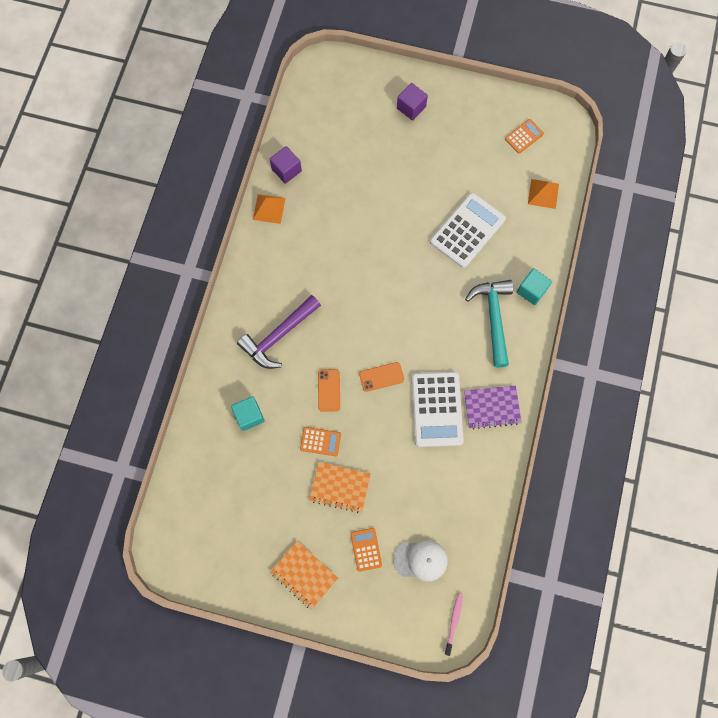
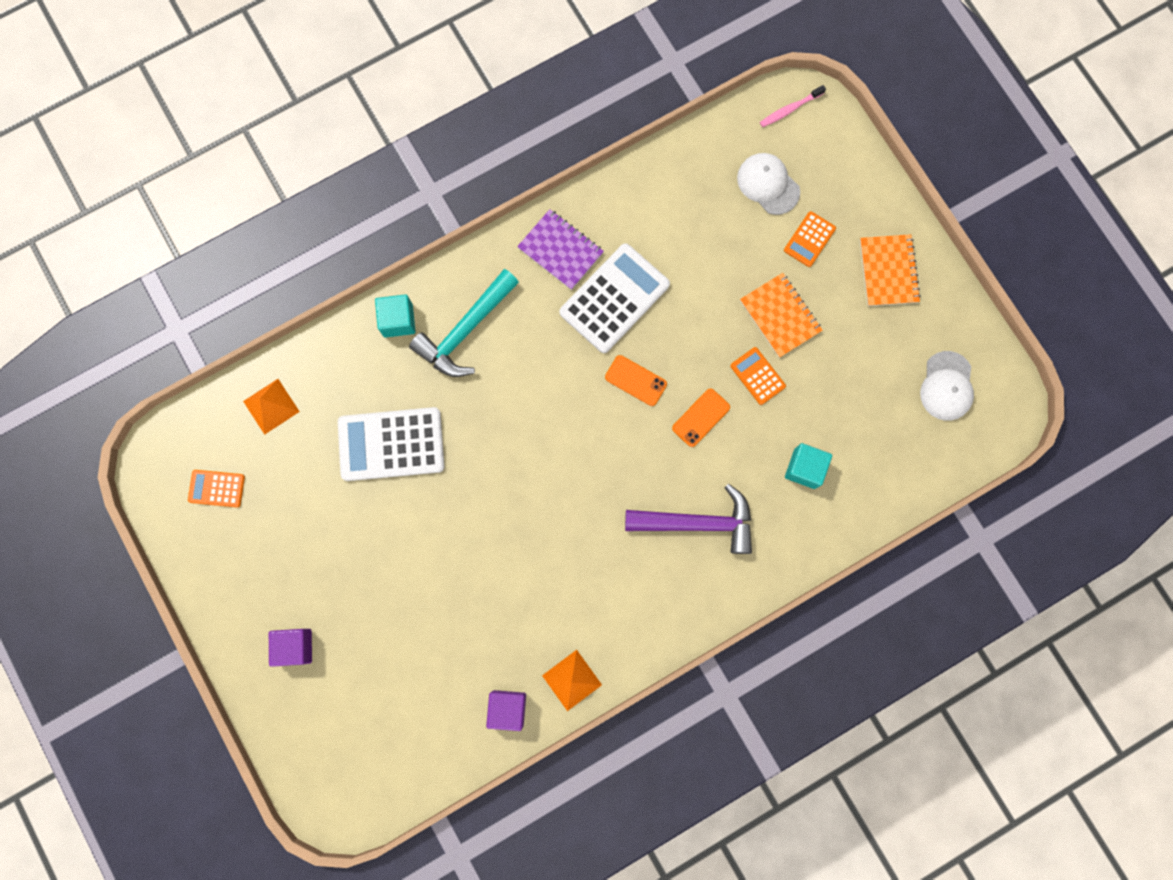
camera: 135 degrees left, 5 degrees up
(211, 537) = (946, 386): none -> white cap

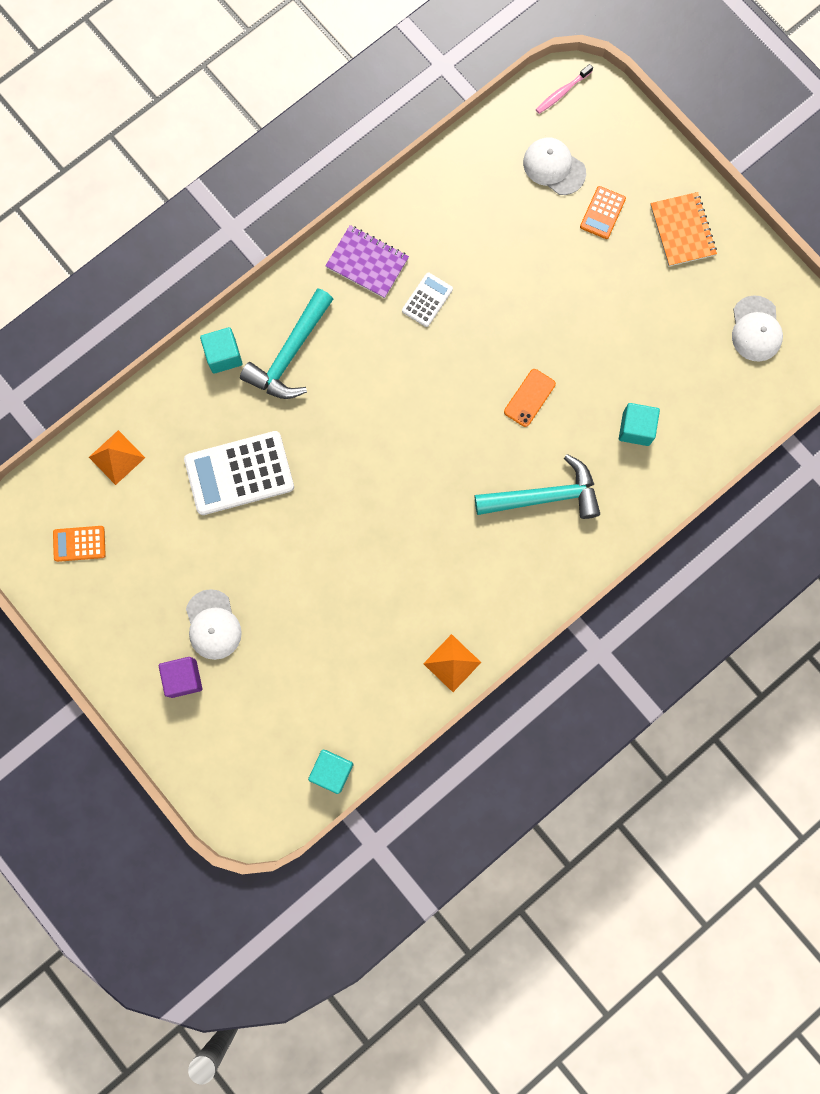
camera: 10 degrees left, 0 degrees up
(335, 596) = (213, 625): none -> white cap
(428, 771) = (332, 771): none -> turquoise cube
(507, 708) = (396, 700): purple cube -> none
(614, 298) = (427, 300): white calculator -> white calculator, size x0.51
(635, 380) = (461, 373): orange phone -> none
(698, 523) = (545, 496): purple hammer -> turquoise hammer
(757, 376) = (576, 349): orange calculator -> none
(780, 316) = (587, 290): orange notebook -> none

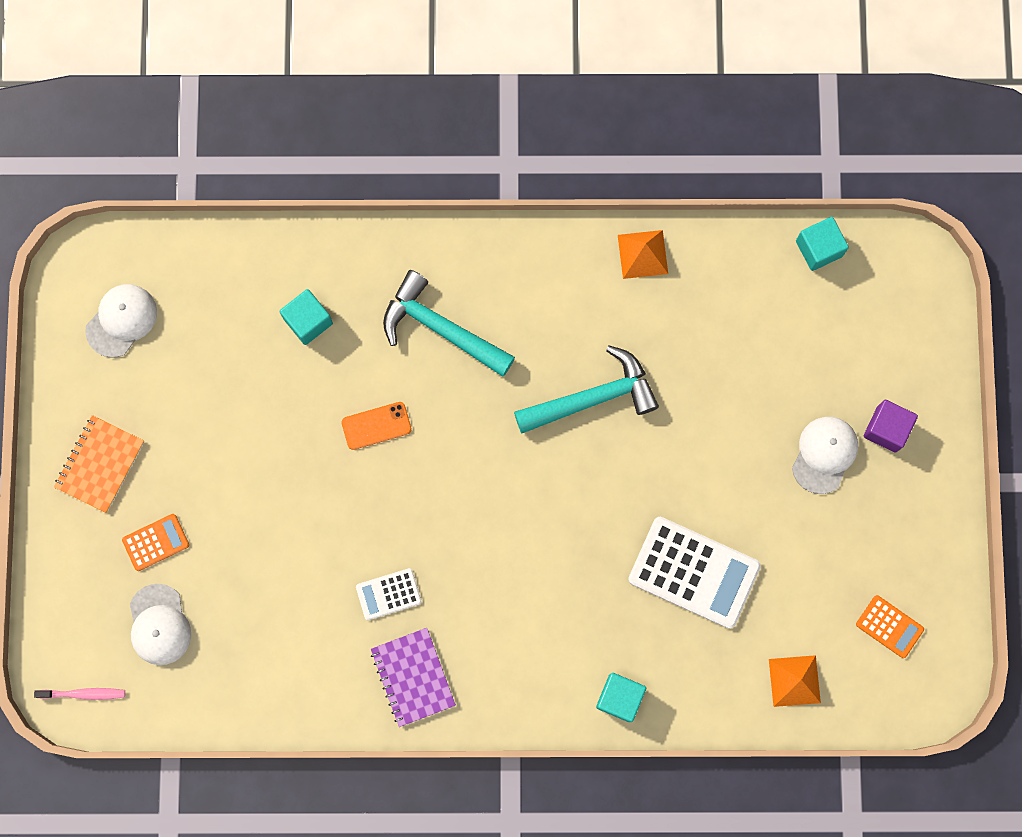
camera: 140 degrees left, 0 degrees up
(290, 354) = (558, 647): turquoise hammer -> turquoise hammer (593, 397)

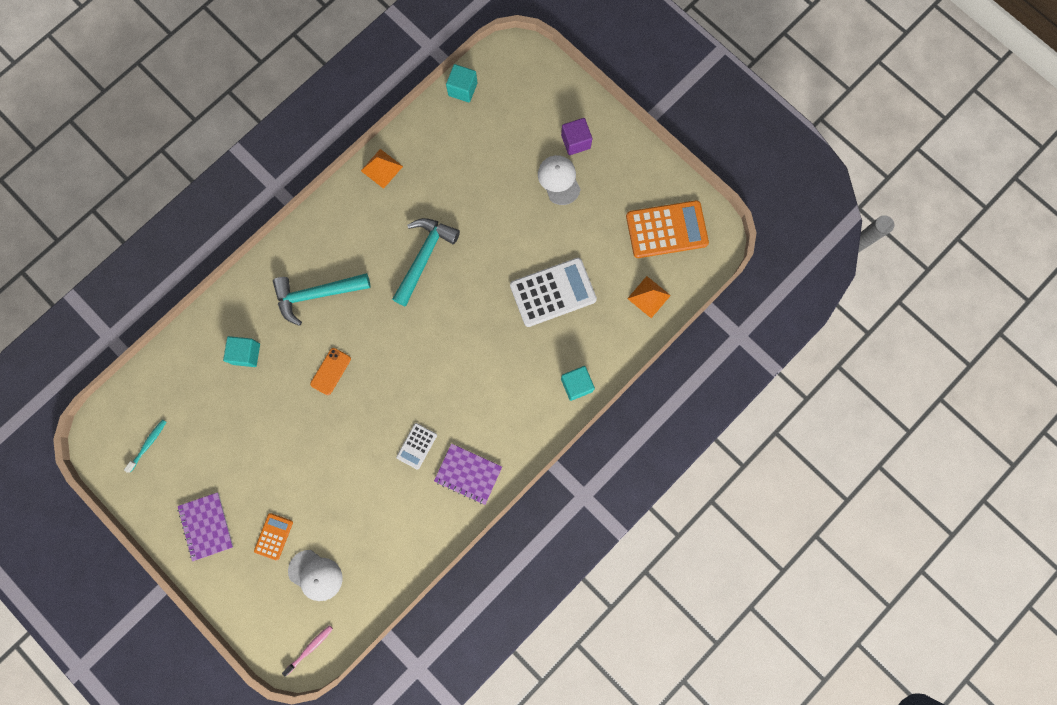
camera: 45 degrees left, 0 degrees up
(100, 464) = (206, 526): orange notebook -> purple notebook
(121, 320) = (148, 444): white cap -> turquoise toothbrush
(889, 626) = (666, 230): orange calculator -> orange calculator, size x1.97

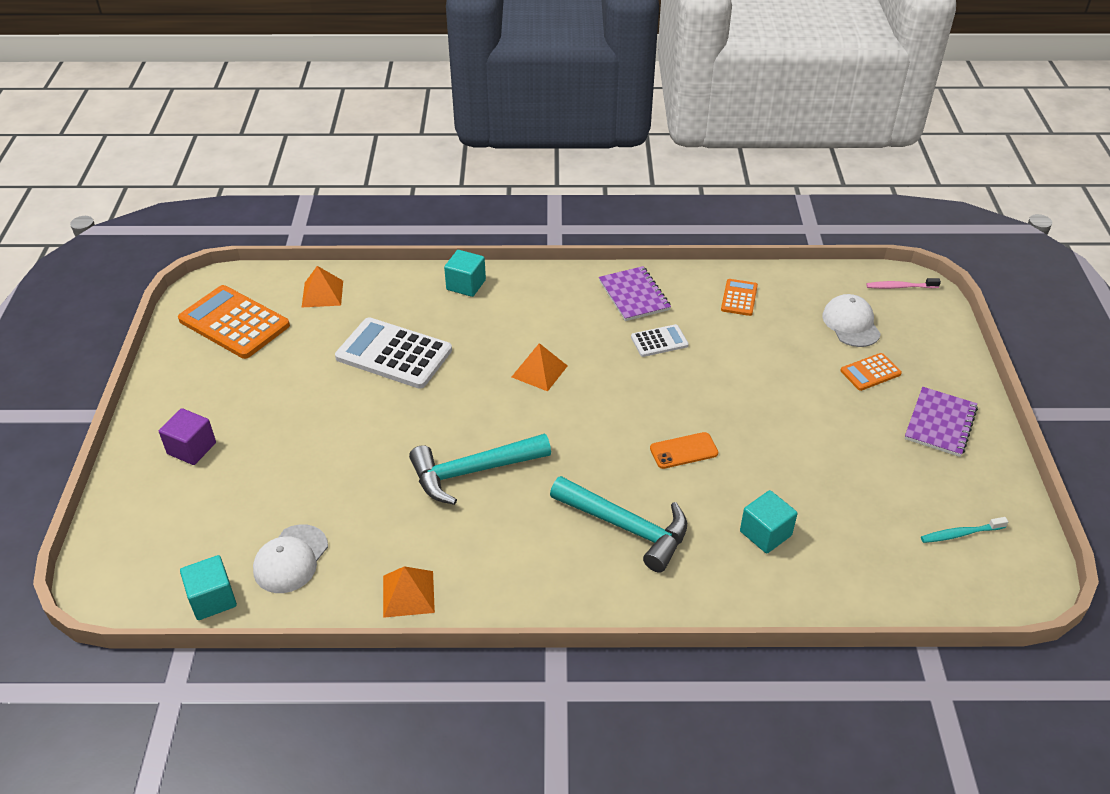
camera: 135 degrees left, 35 degrees down
(403, 535) = (739, 298): none -> orange calculator
(460, 356) = (539, 371): none -> orange pyramid
(559, 180) = (257, 430): white cap -> white cap (291, 559)

